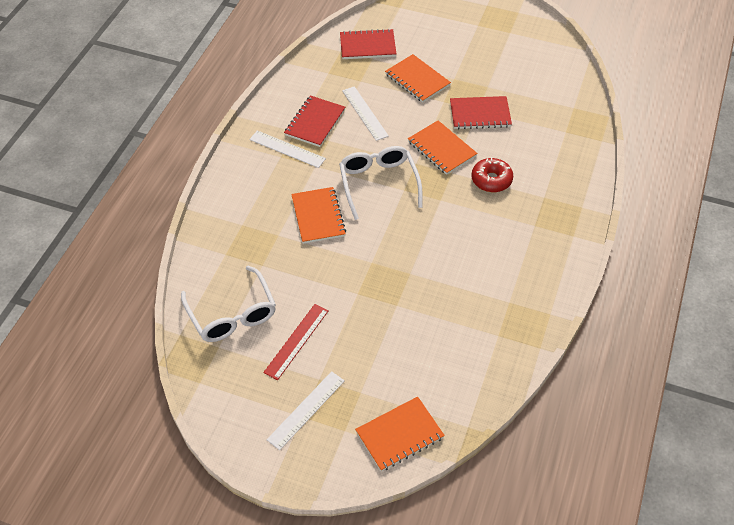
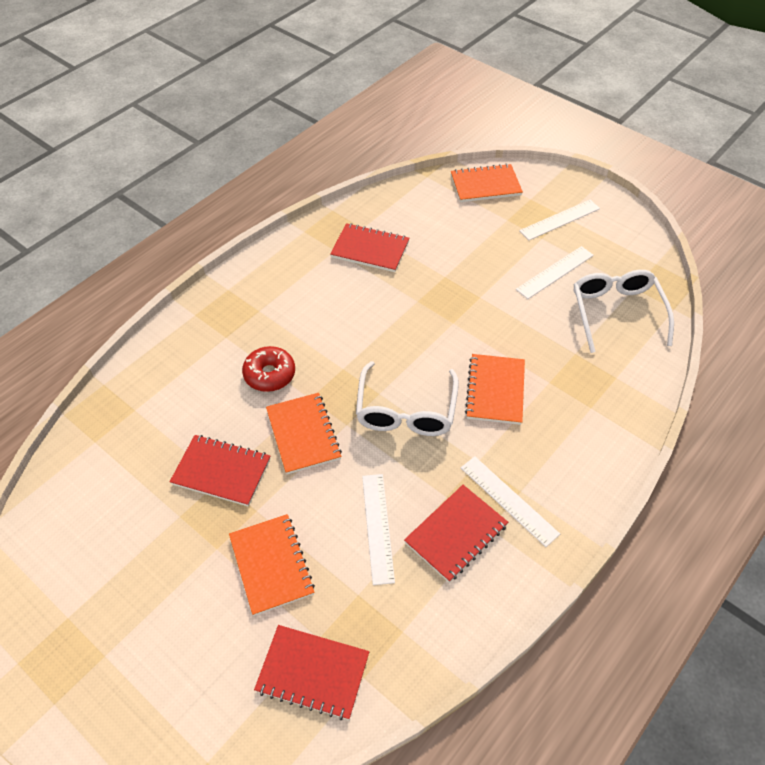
camera: 160 degrees left, 0 degrees up
(296, 341) = (555, 272): red ruler -> white ruler
(478, 312) = (370, 249): none -> red notebook

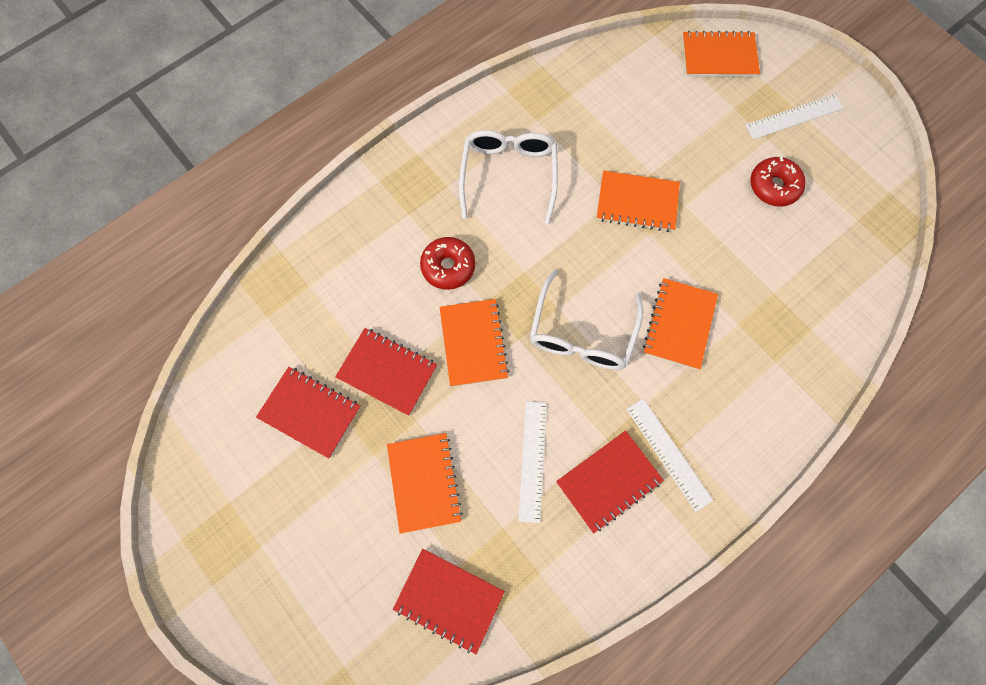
camera: 10 degrees right, 20 degrees up
(370, 249) = (575, 125): red notebook -> red notebook (310, 412)
(437, 300) = (637, 203): none -> orange notebook
(555, 272) = (773, 186): white ruler -> red donut
(616, 312) = (830, 248): white glasses -> white glasses (509, 174)

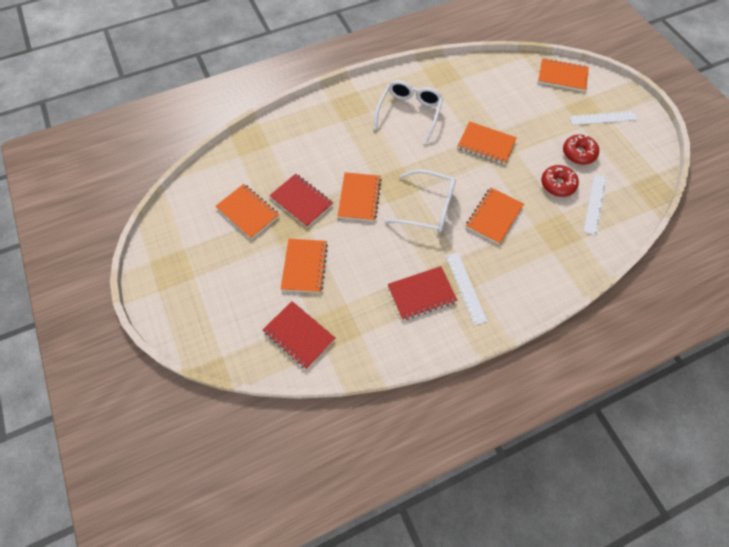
camera: 15 degrees right, 10 degrees down
(310, 412) = (248, 212): red notebook -> orange notebook
(448, 267) = (357, 153): red donut -> red donut (557, 184)
(532, 460) = (376, 270): white ruler -> white ruler (595, 204)
(581, 334) = (429, 208): white glasses -> white glasses turned 105 degrees counterclockwise

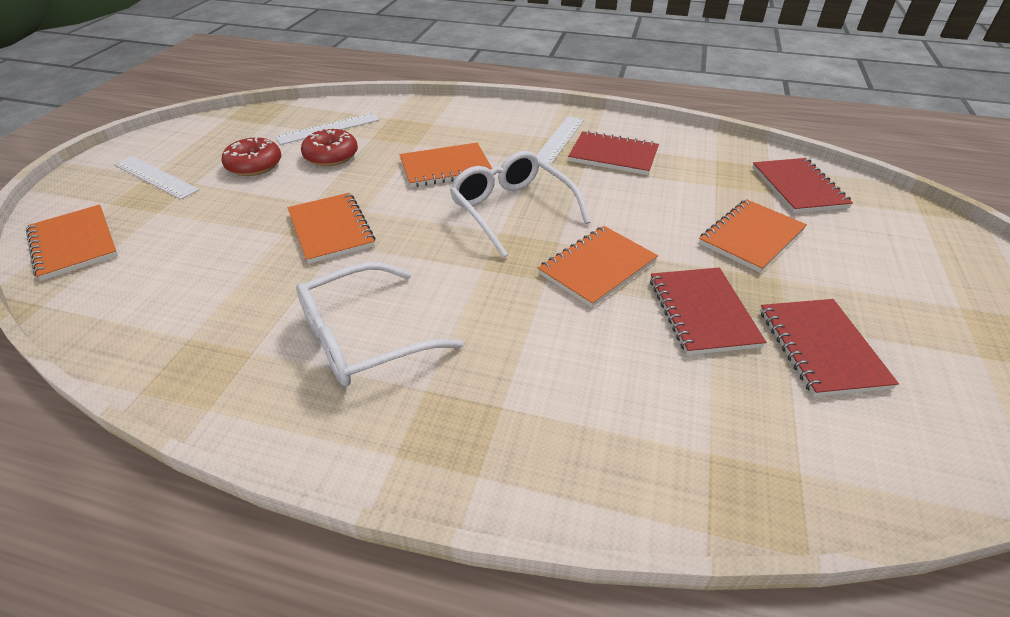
camera: 140 degrees left, 20 degrees down
(248, 212) = (821, 348): orange notebook -> red notebook

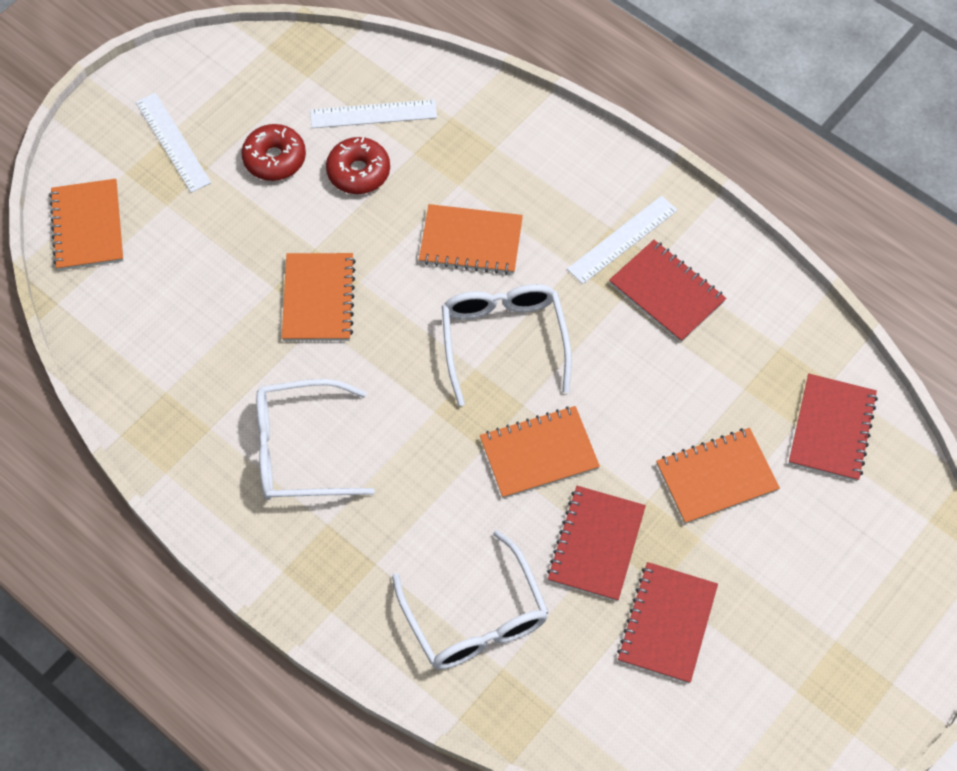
camera: 25 degrees right, 20 degrees up
(645, 416) = (476, 619): none -> white glasses

